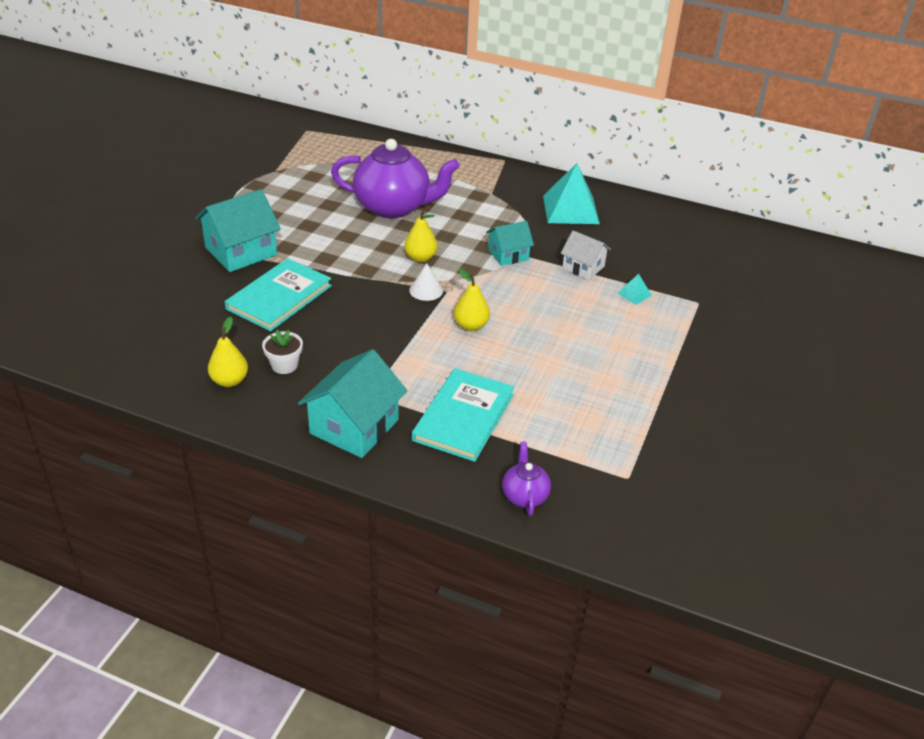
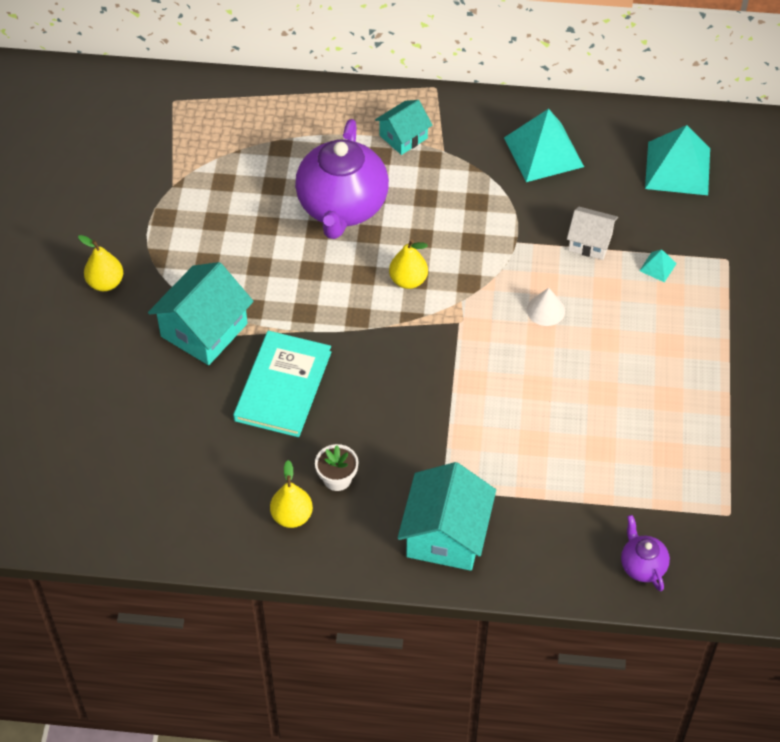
camera: 15 degrees left, 15 degrees up
(394, 207) = (342, 207): purple teapot -> purple teapot turned 105 degrees clockwise
(426, 290) = (435, 328): white cone -> white cone (545, 310)
(464, 417) = (547, 489): turquoise book -> none
(471, 326) = (504, 365): yellow pear -> yellow pear (105, 283)
(508, 255) = (502, 246): turquoise house -> turquoise house (403, 137)
(677, 240) = (678, 168): none -> turquoise pyramid

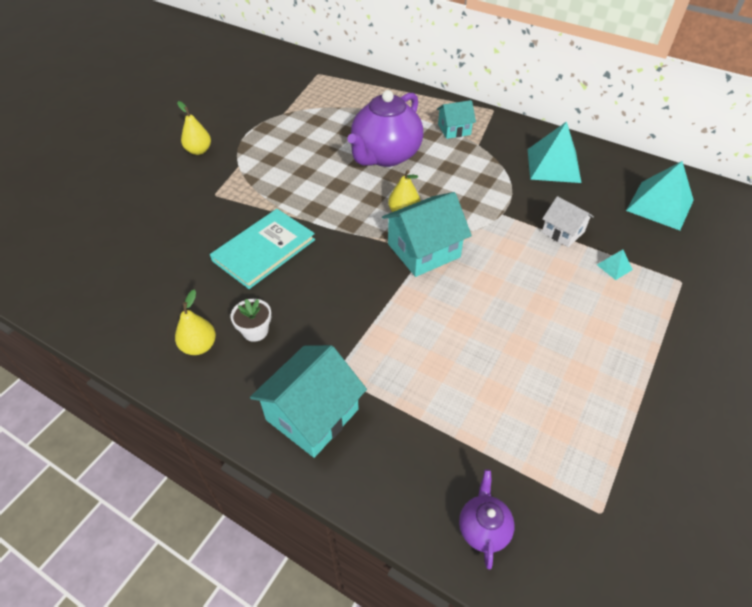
camera: 25 degrees right, 5 degrees down
(204, 330) = (238, 197): turquoise house -> turquoise house (424, 250)
(545, 310) = (501, 267): white cone -> none

